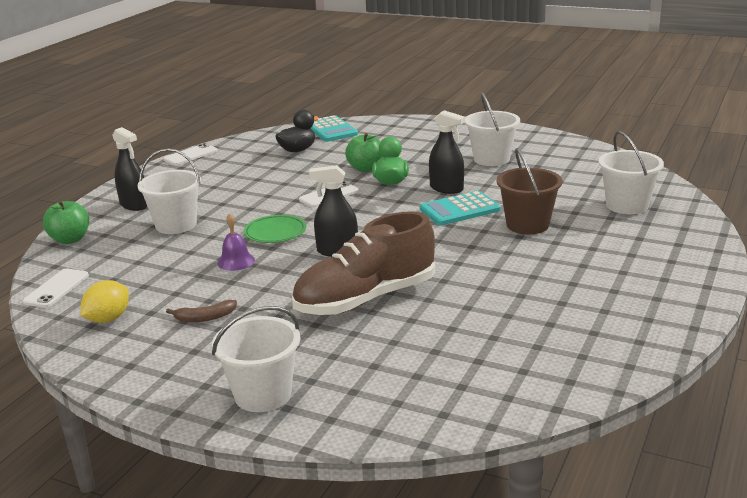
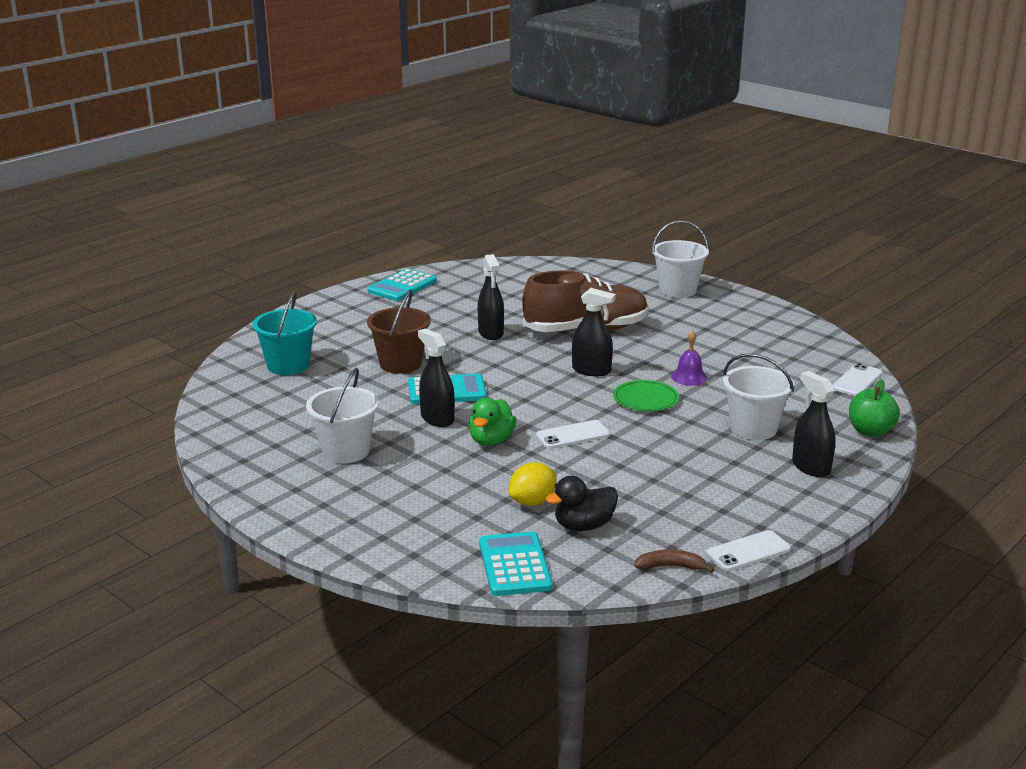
camera: 165 degrees left, 0 degrees up
(108, 319) = (798, 348): yellow lemon -> yellow lemon (532, 502)
(205, 318) = (717, 337): brown banana -> brown banana (671, 566)
(366, 169) = (508, 468): green apple -> none
(471, 274) = (491, 333): none -> black spray bottle
(627, 205) = (288, 366): white bucket -> turquoise bucket
(648, 323) = (402, 286): none -> turquoise calculator

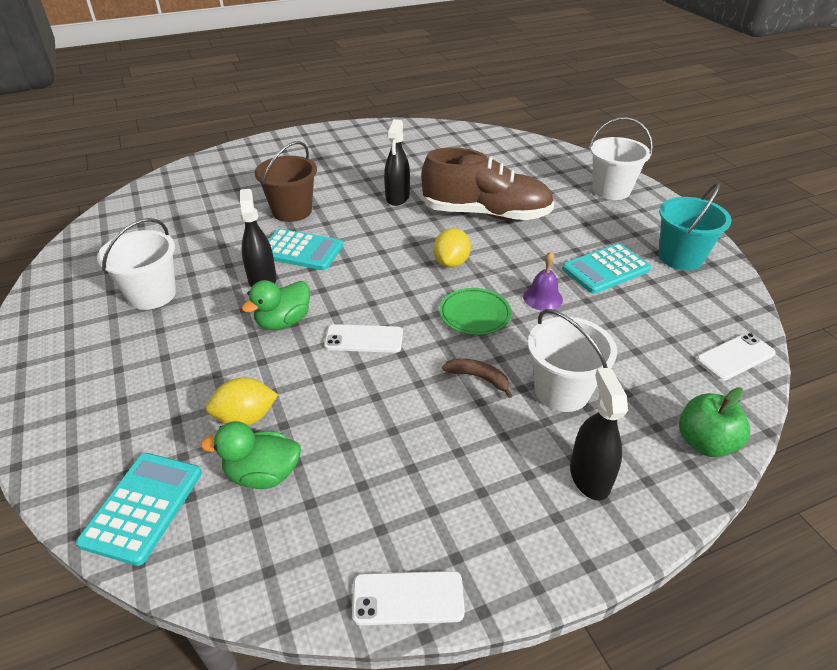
camera: 25 degrees right, 15 degrees up
(288, 366) = (205, 190): turquoise bucket -> turquoise bucket (680, 257)
(402, 286) = (369, 134): turquoise calculator -> turquoise calculator (605, 269)
(583, 526) = (263, 474): black duck -> green duck
(591, 370) = (451, 263): black spray bottle -> yellow lemon
(671, 566) = (297, 585): brown banana -> brown banana (479, 378)

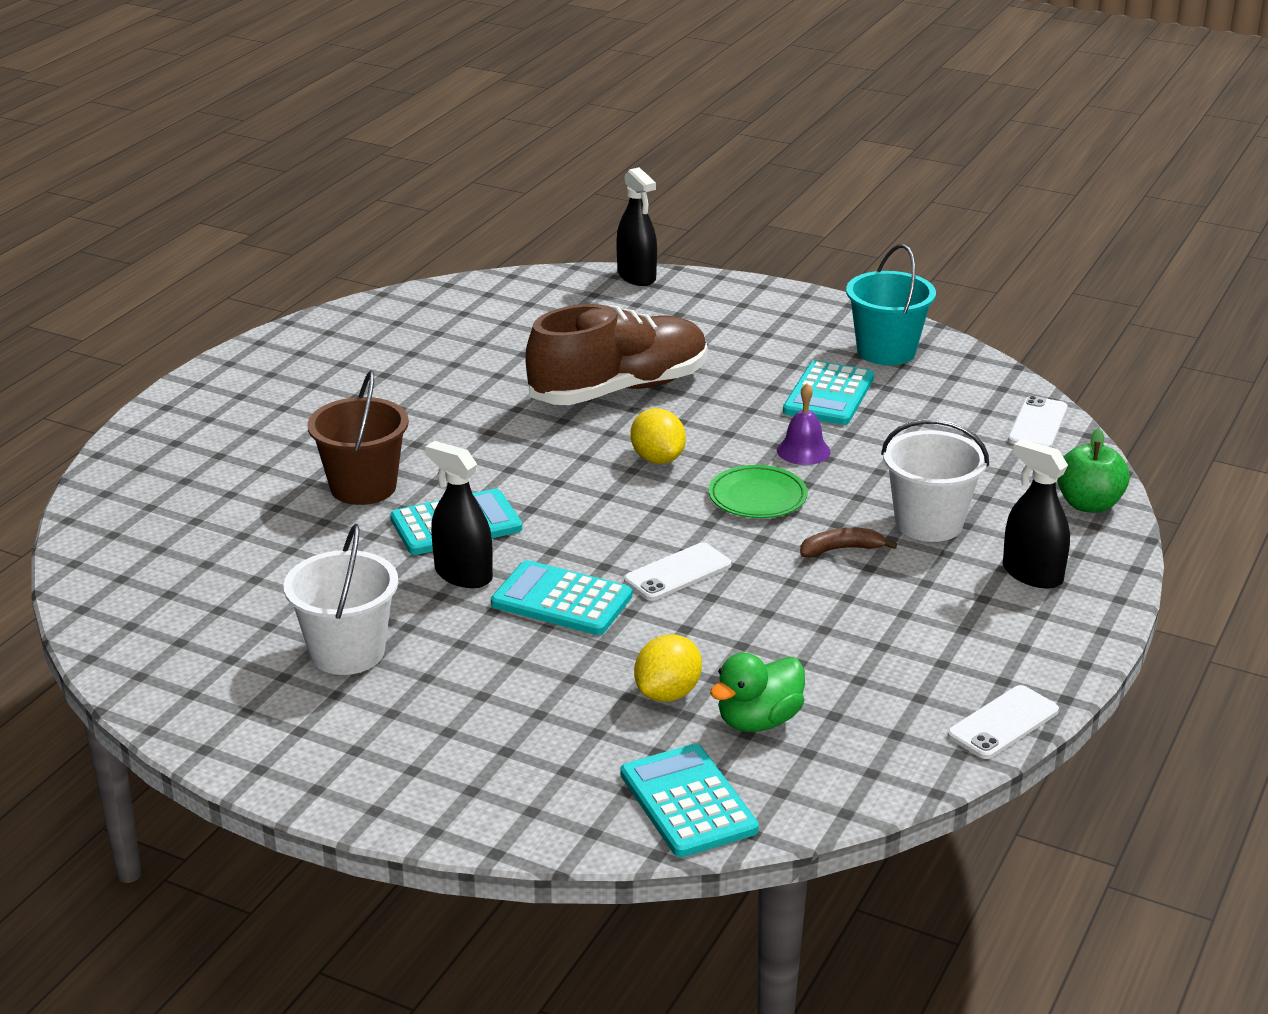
camera: 40 degrees left, 10 degrees down
(283, 322) = (562, 600): green duck -> turquoise calculator
(397, 197) = (478, 414): black spray bottle -> black spray bottle (636, 276)
(611, 190) = (725, 304): white bucket -> none

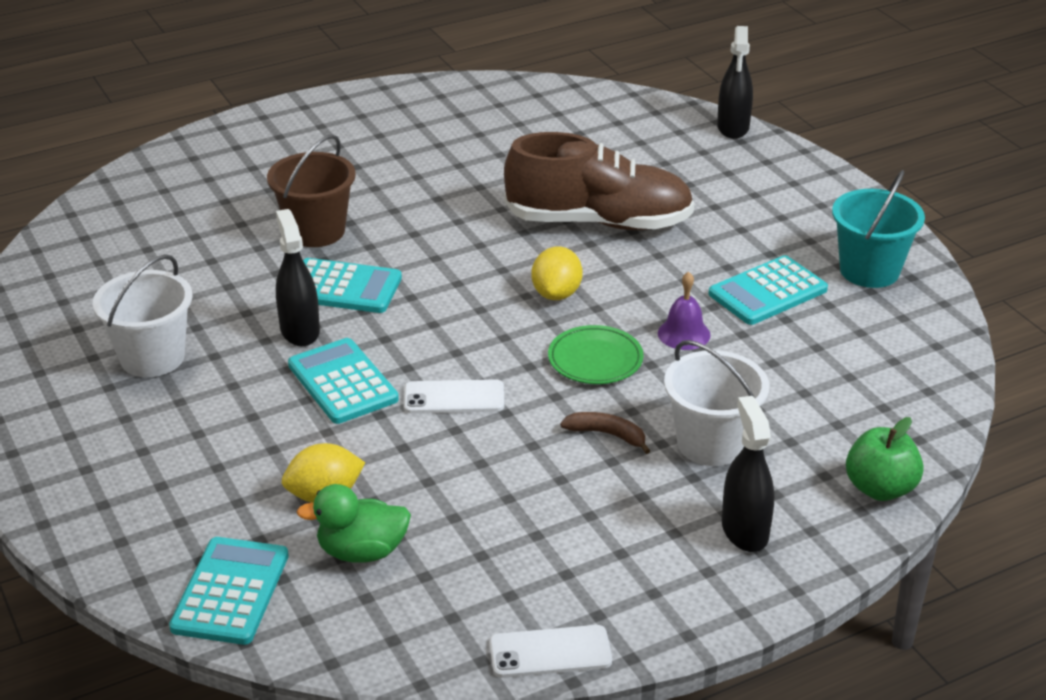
camera: 35 degrees right, 5 degrees up
(1038, 424) = (927, 392): white phone -> none

